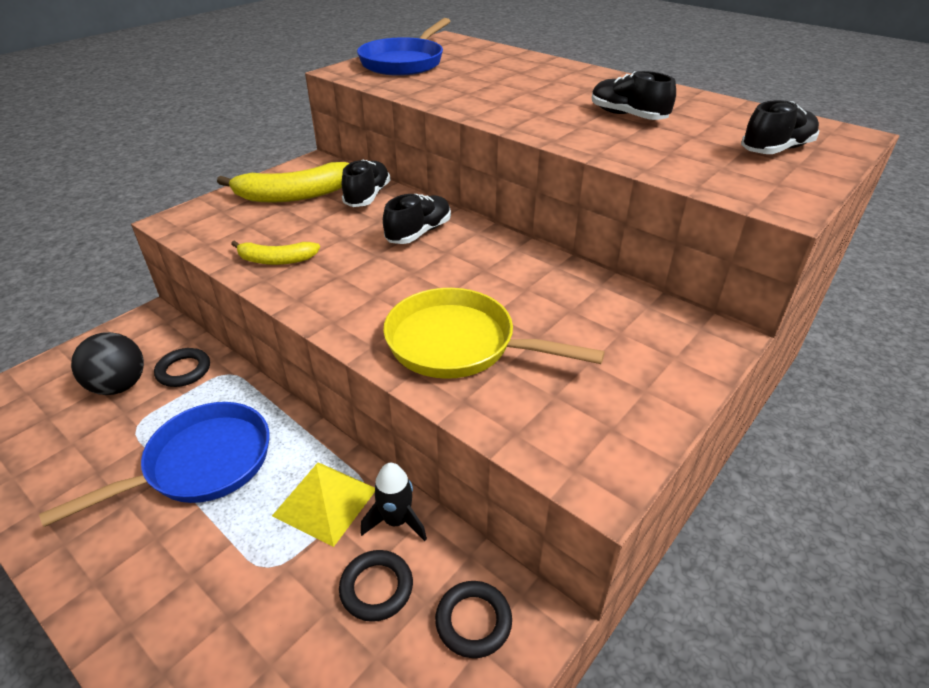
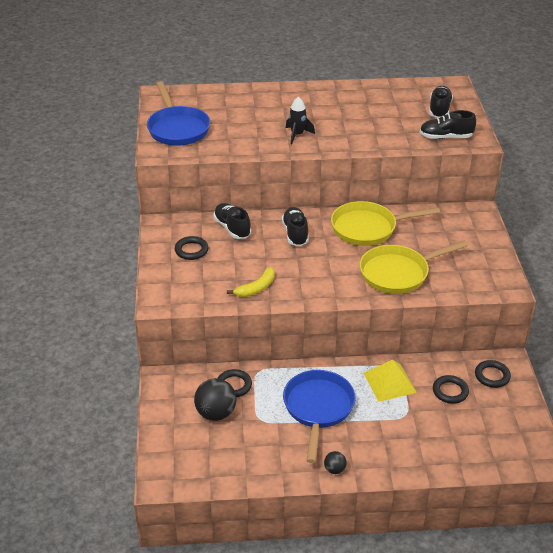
camera: 45 degrees left, 0 degrees up
(77, 561) = (334, 469): none -> black ball
(294, 195) = (191, 250): yellow banana -> black ring
(396, 520) = (424, 368): black rocket -> black rocket (297, 135)
(514, 272) = (368, 228): none -> yellow pan
(627, 116) = (356, 116): black shoe -> black shoe (445, 137)

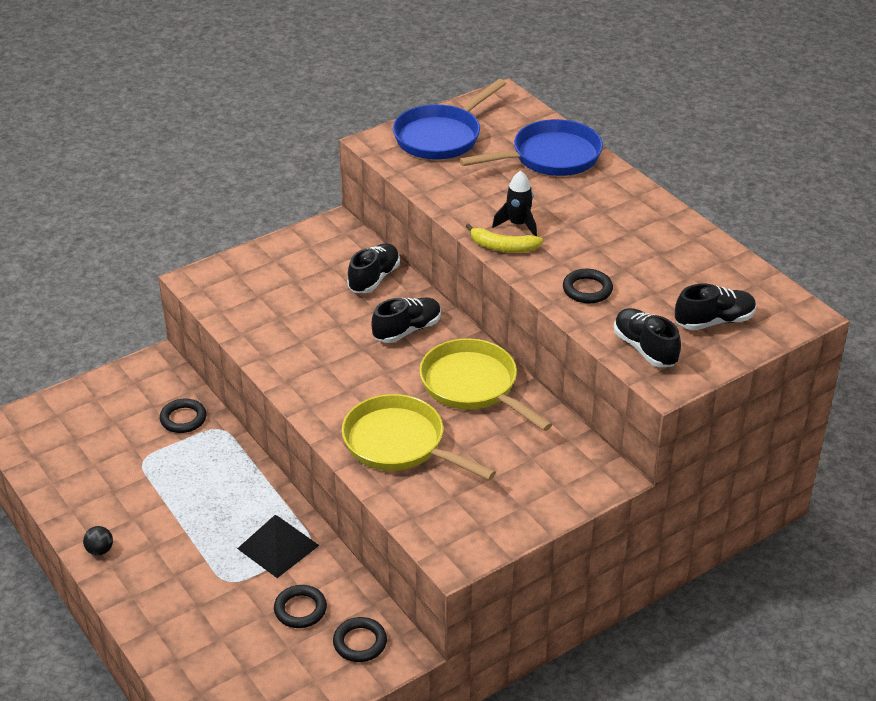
camera: 60 degrees right, 0 degrees up
(191, 250) = (306, 266): black ring -> black ring (587, 289)
(216, 413) = (130, 423): black ball -> none
(256, 288) = (276, 339): yellow banana -> yellow banana (503, 247)
(318, 409) = (190, 500): blue pan -> blue pan (550, 157)
(389, 382) = (278, 547): yellow pyramid -> black pyramid

